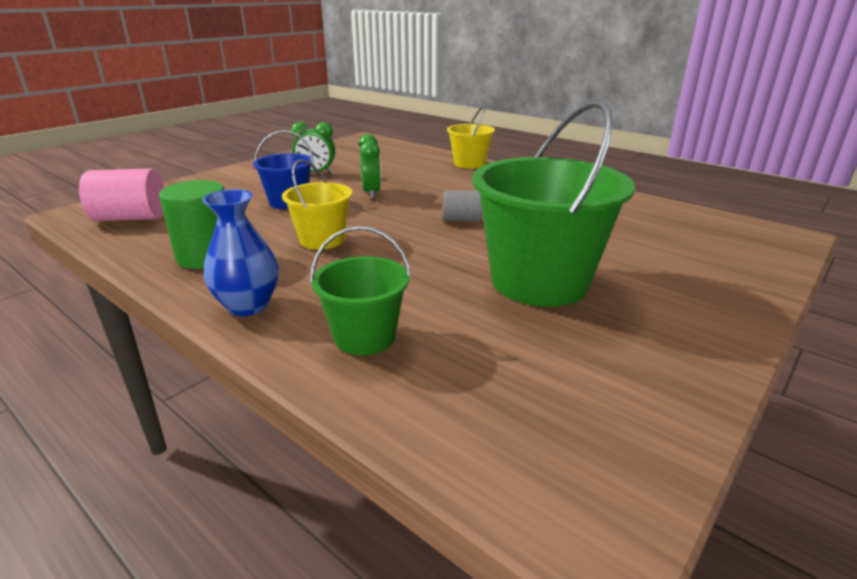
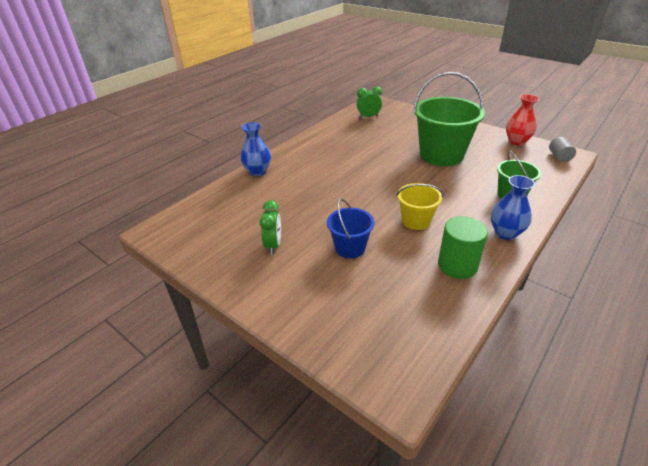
camera: 90 degrees left, 10 degrees up
(131, 218) = (401, 338): pink cylinder -> none
(371, 193) = (327, 210): green clock -> green clock (368, 117)
(461, 220) = (372, 174): grey cylinder -> grey cylinder (559, 157)
(469, 164) = (258, 171): yellow bucket -> blue vase
(658, 410) = (516, 141): none -> red vase

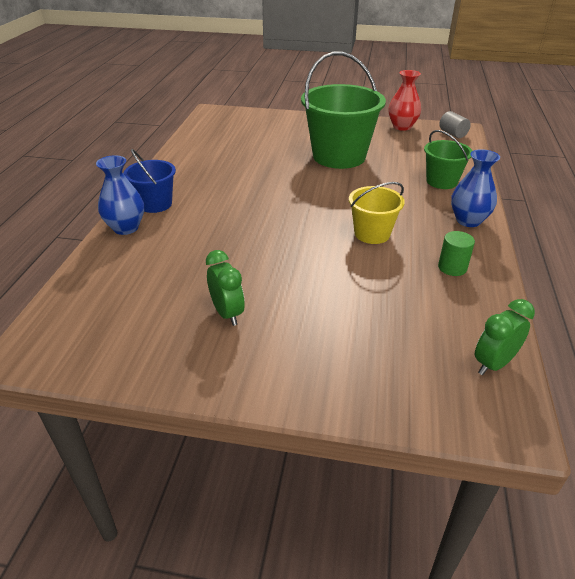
camera: 30 degrees left, 0 degrees up
(350, 248) = (325, 286): blue bucket -> blue bucket (155, 204)
(368, 117) = (219, 131): green clock -> green clock (493, 364)
(457, 265) = (452, 267): green cylinder -> green cylinder, size x0.61

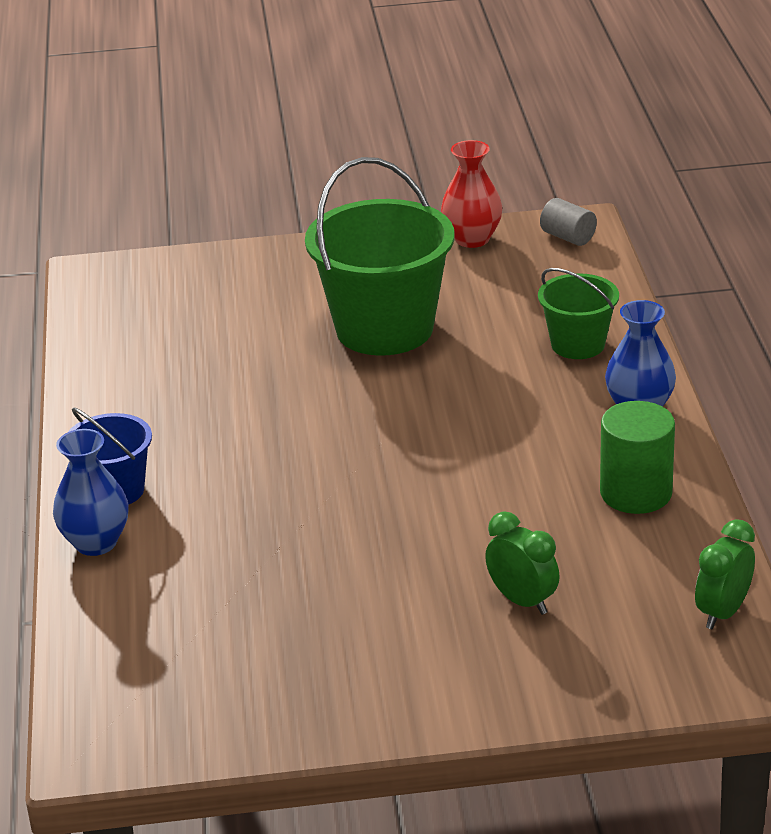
camera: 15 degrees left, 5 degrees down
(227, 313) = (341, 633): green clock -> green clock (522, 601)
(372, 234) = (499, 465): yellow bucket -> none
(452, 267) = (636, 493): green cylinder -> green cylinder, size x1.64

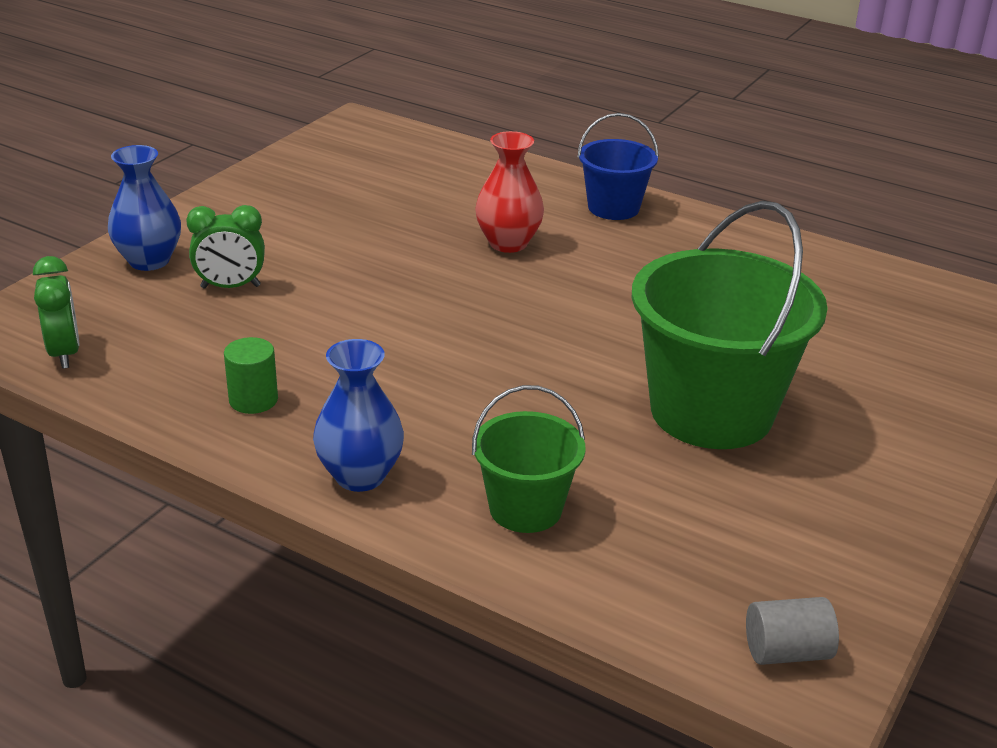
camera: 125 degrees right, 0 degrees up
(96, 543) = (558, 183): blue vase -> blue vase (149, 261)
(472, 239) = (862, 570): red vase -> red vase (508, 243)
(636, 493) = (253, 400): green cylinder -> green cylinder, size x0.61

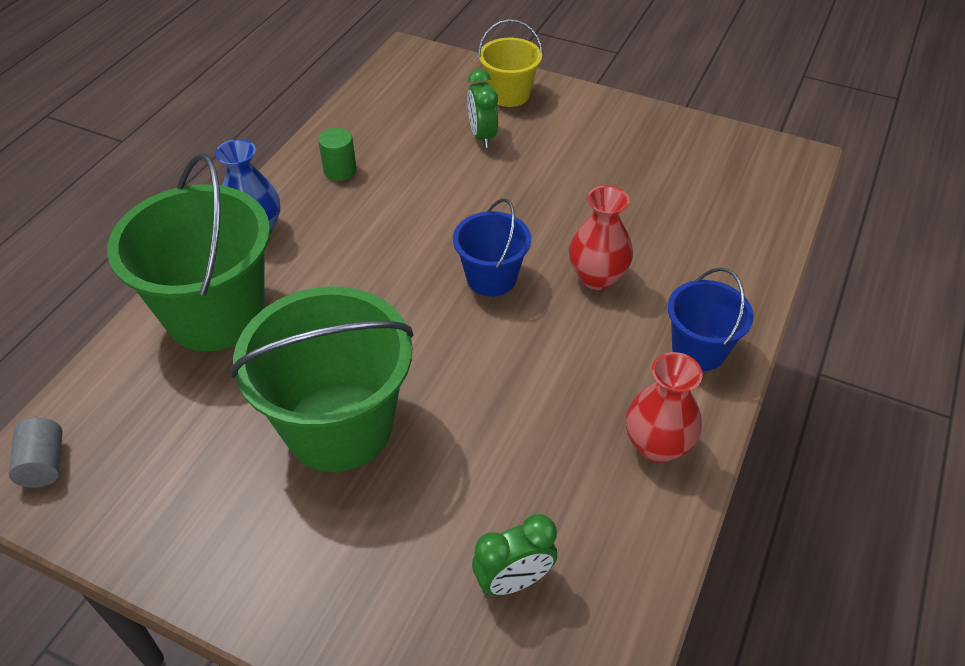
camera: 85 degrees right, 15 degrees up
(65, 353) = (386, 86): green clock -> green clock (513, 581)
(149, 261) = (509, 94): blue vase -> yellow bucket
(497, 302) = (491, 278): none -> blue bucket
(525, 508) = (215, 314): green bucket -> green bucket, size x1.86
(725, 242) = (657, 445): none -> red vase

